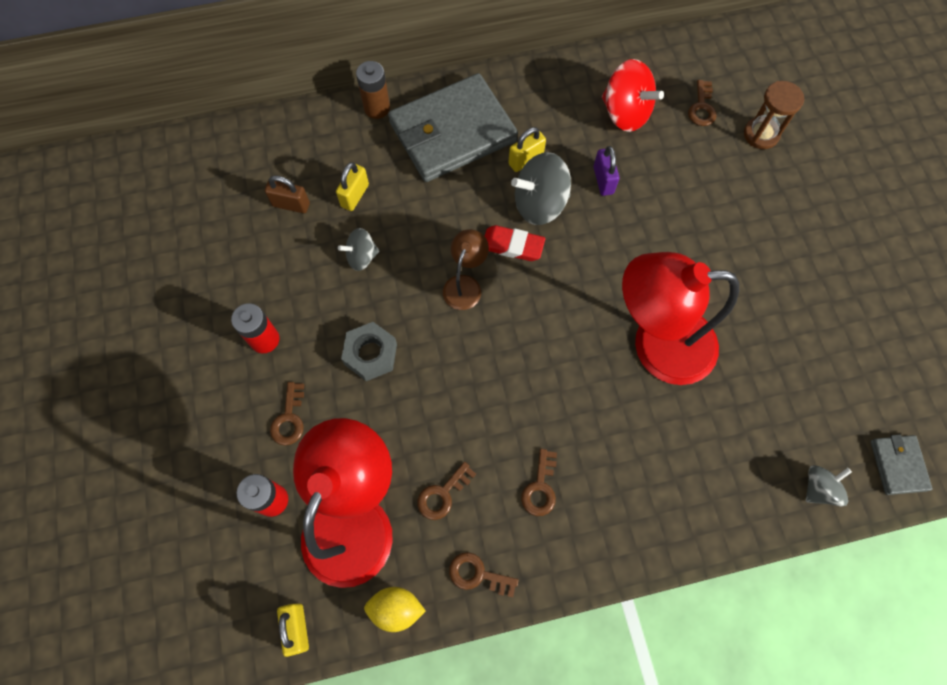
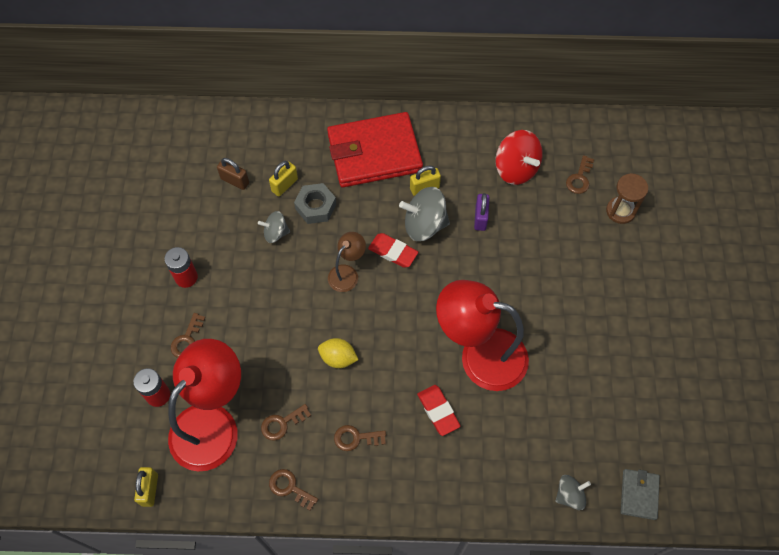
camera: 15 degrees right, 5 degrees down
(371, 354) = (260, 308): grey nut -> grey nut (316, 207)
(377, 108) = (322, 121): brown battery -> none
(396, 608) = (223, 495): yellow lemon -> yellow lemon (338, 358)
(452, 132) = (374, 153): grey wallet -> red wallet
(540, 488) = (355, 438): brown key -> brown key turned 60 degrees clockwise
(629, 427) = (438, 411): none -> red eraser

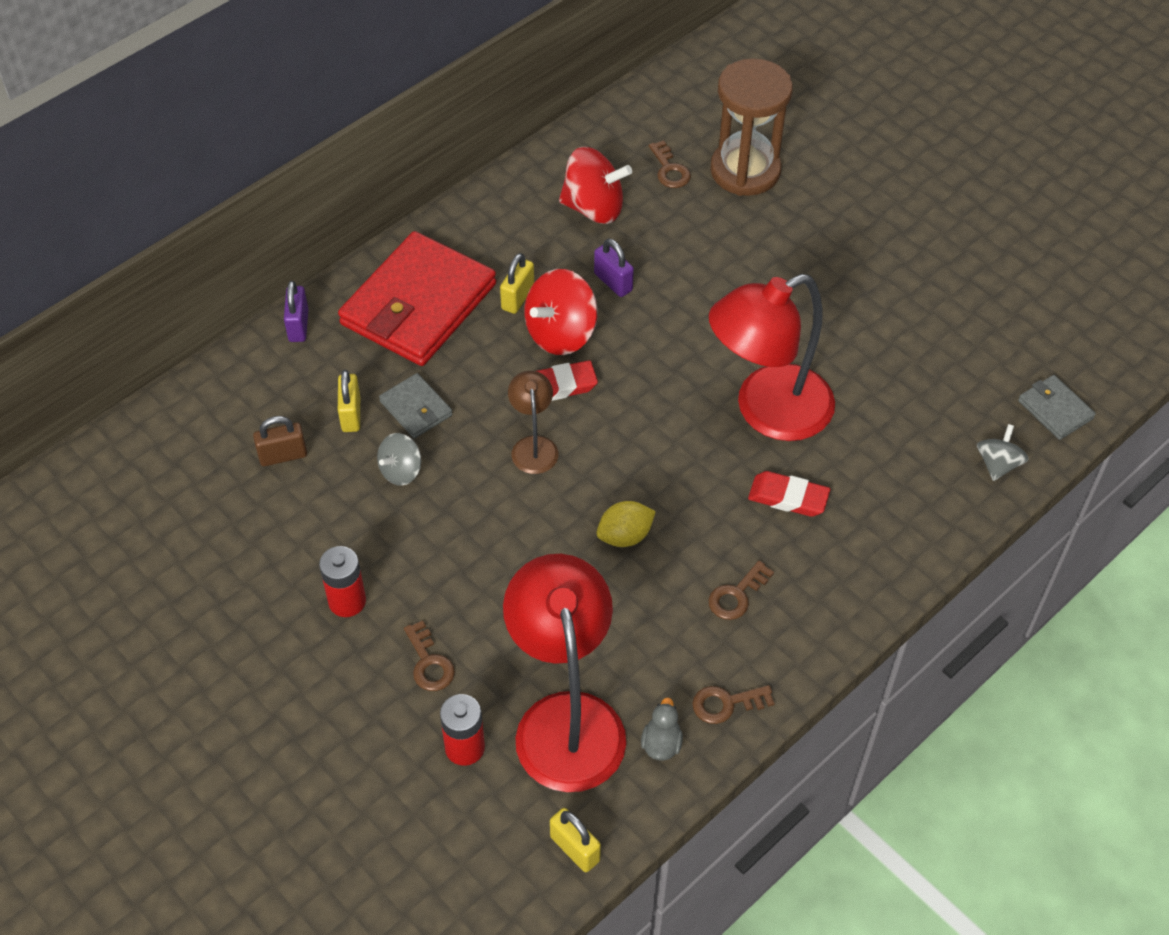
camera: 45 degrees left, 10 degrees down
(240, 478) = (661, 743): none -> grey duck
(282, 423) = (642, 651): brown key -> none
(309, 119) = (298, 326): none -> purple padlock
(316, 207) = (416, 408): grey nut -> grey wallet
(424, 225) = (561, 333): grey spinning top -> red spinning top
(620, 211) = (745, 171): brown hourglass -> brown hourglass, size x1.69

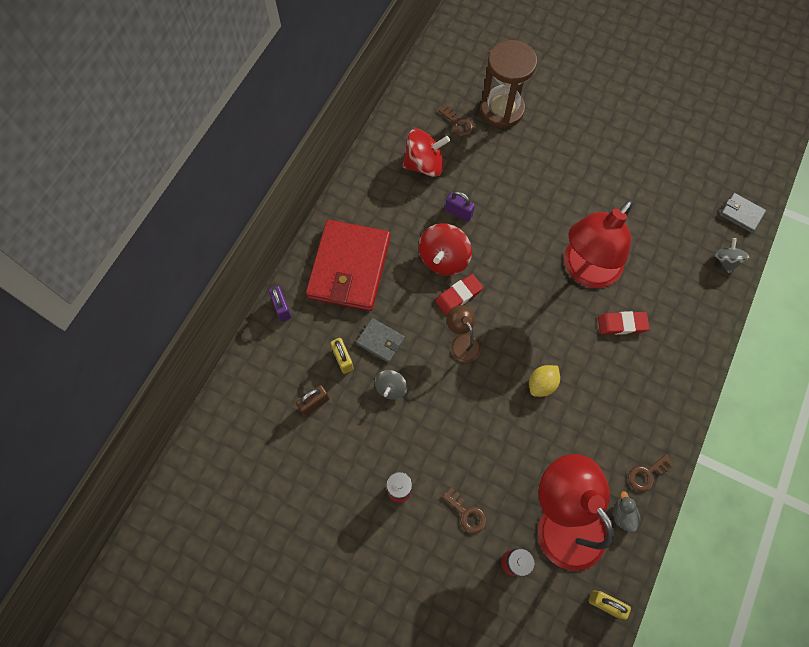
camera: 20 degrees left, 15 degrees up
(517, 298) = (407, 242): yellow padlock -> none
(736, 595) = (621, 400): brown key -> none

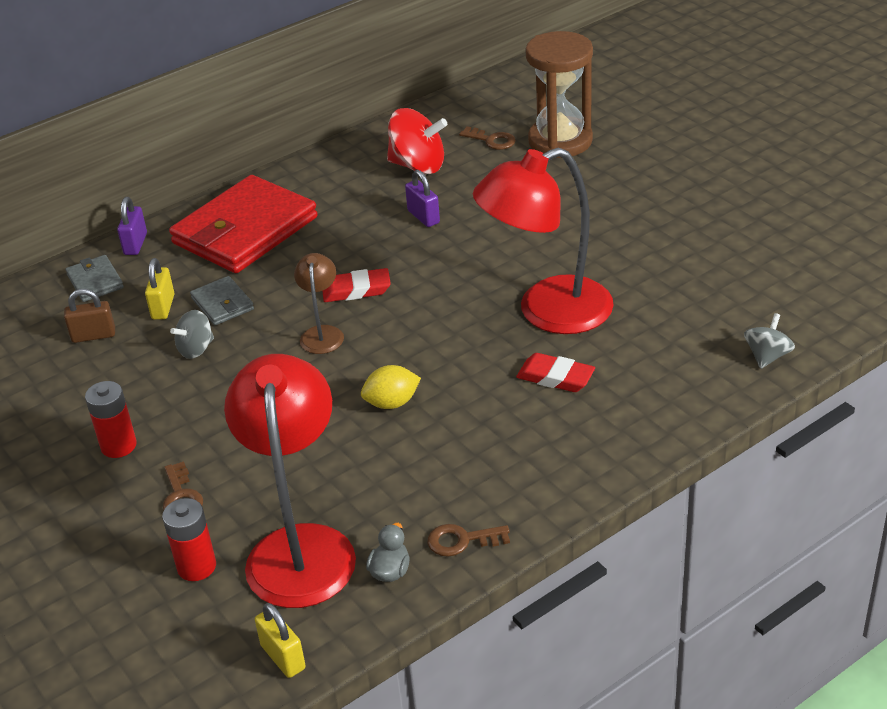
camera: 30 degrees right, 30 degrees down
(443, 259) = (367, 252): red spinning top -> none
(457, 123) = (492, 140): brown key -> brown key turned 45 degrees counterclockwise
(741, 214) = (830, 315): grey wallet -> grey wallet (95, 281)

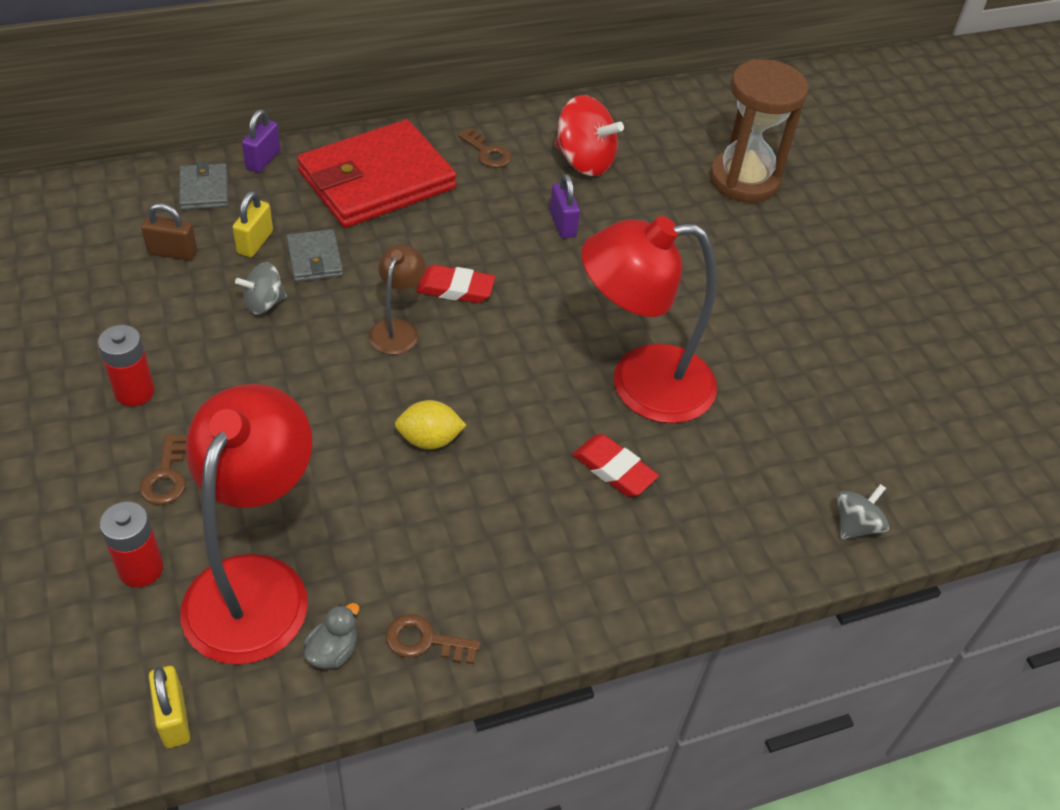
camera: 10 degrees right, 10 degrees up
(492, 140) = (673, 156): brown key -> brown key (487, 153)

